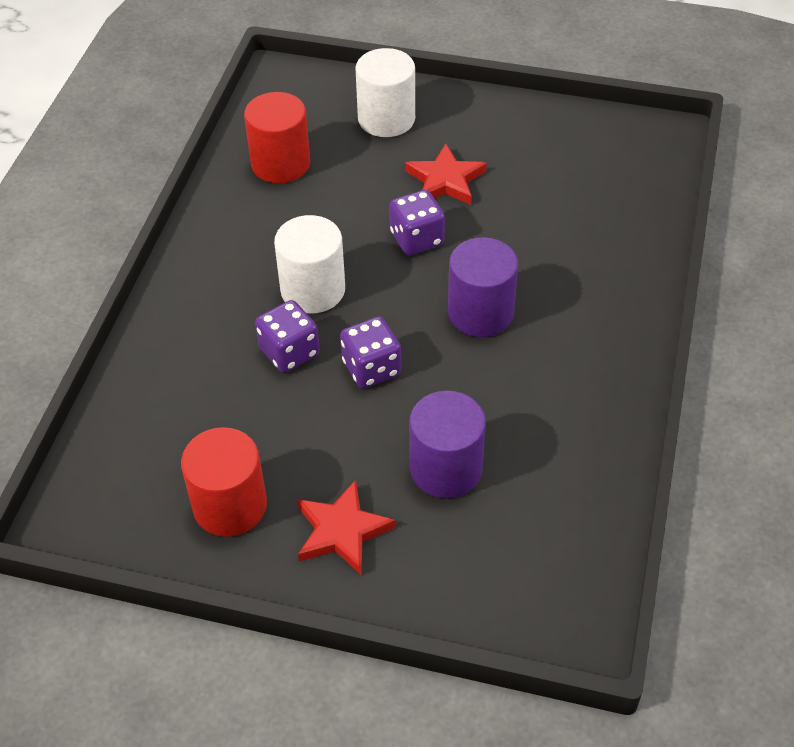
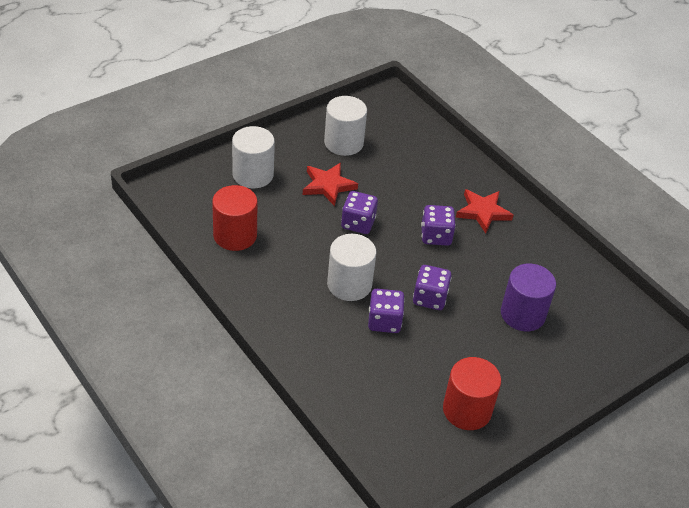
camera: 55 degrees left, 5 degrees down
(342, 531) = (525, 377): red star -> red star (483, 212)
(480, 313) = (436, 236): purple cylinder -> purple dice
(531, 149) = (343, 143): none -> white cylinder

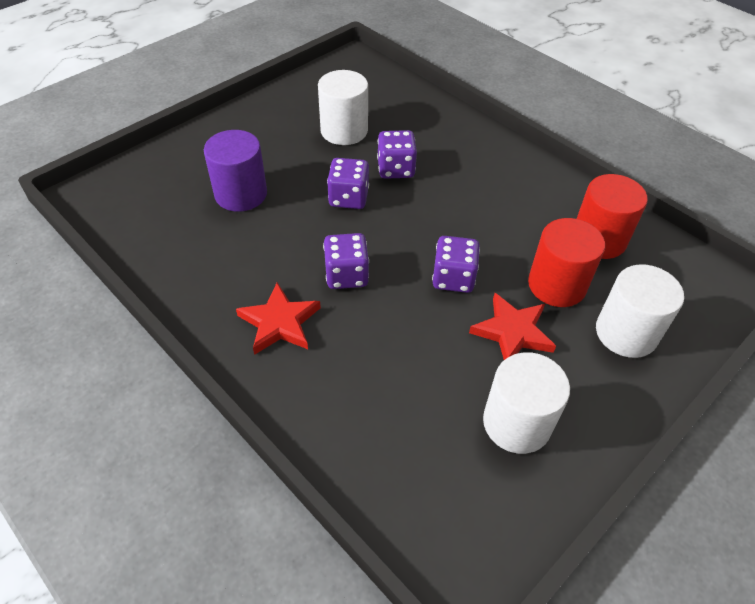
camera: 175 degrees right, 5 degrees up
(349, 284) = (443, 201): white cylinder -> white cylinder (344, 131)
(467, 410) = (307, 108): red cylinder -> red cylinder (557, 285)

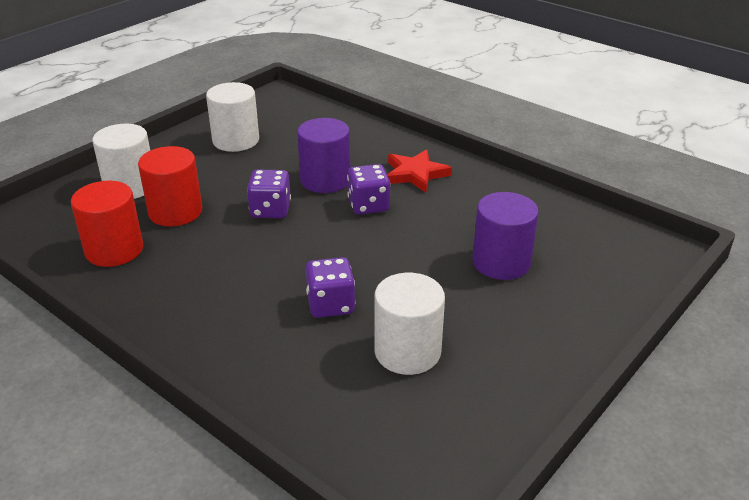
camera: 175 degrees right, 15 degrees down
(348, 198) = (381, 268): purple dice -> none
(391, 322) = (325, 180): none -> purple cylinder
(512, 332) = (225, 181): red star -> none

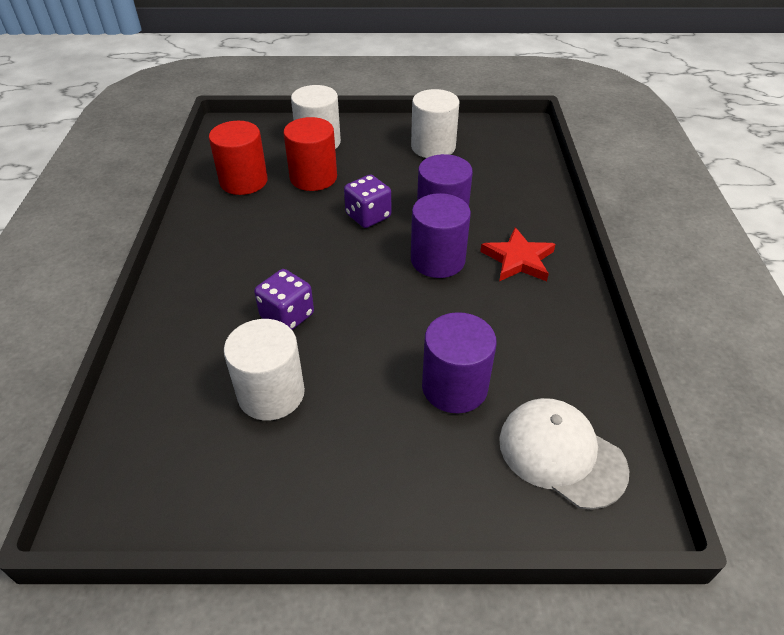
camera: 50 degrees right, 10 degrees up
(368, 205) = (437, 260): purple dice -> purple cylinder
(601, 251) = (561, 454): none -> white cap

